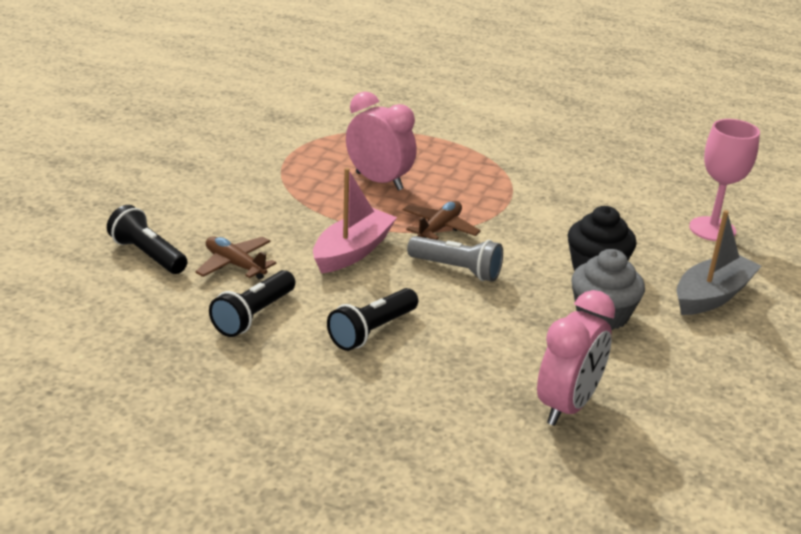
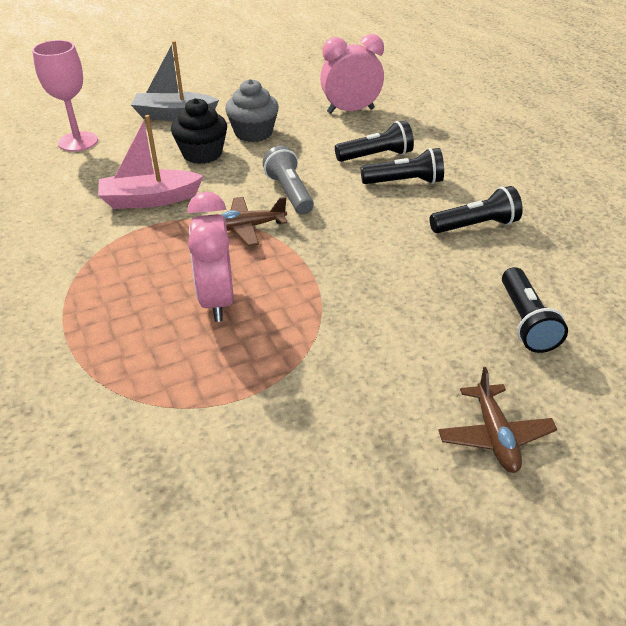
camera: 135 degrees left, 10 degrees up
(235, 265) = (452, 273): brown plane -> brown plane (494, 435)
(352, 251) = (343, 240): pink boat -> pink boat (150, 199)
(442, 350) = (376, 156): none -> black flashlight

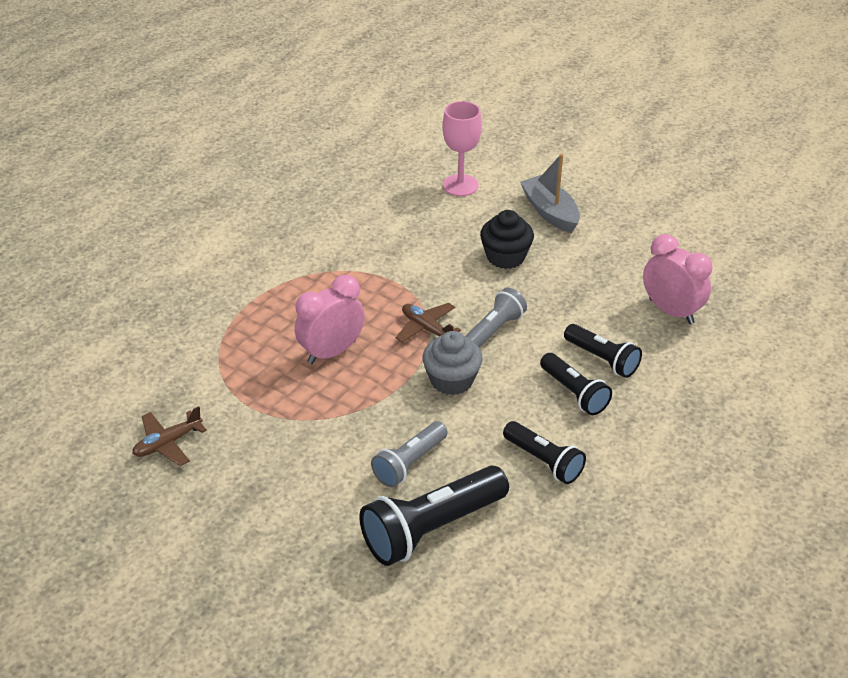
camera: 60 degrees right, 0 degrees up
(150, 199) = (418, 262): pink boat -> none
(253, 133) = (567, 269): grey cupcake -> grey cupcake (451, 380)
(426, 304) = (409, 463): none -> grey flashlight
(494, 435) = (295, 542): brown plane -> brown plane (167, 443)
(525, 321) = (432, 528): black flashlight -> black flashlight, size x1.65

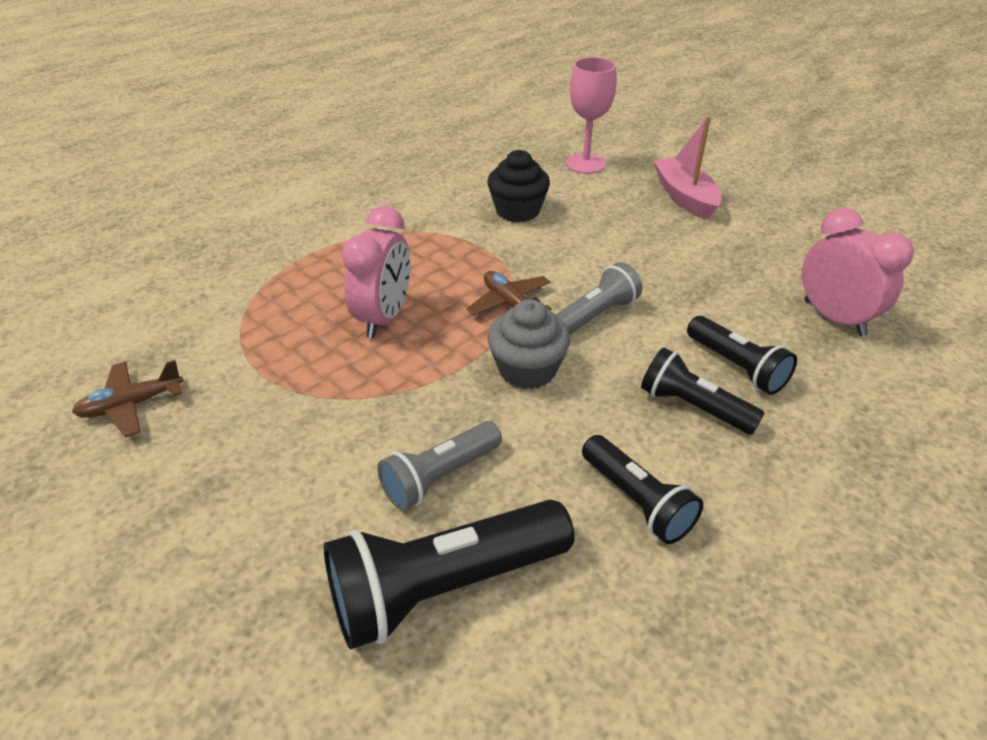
camera: 10 degrees right, 0 degrees up
(331, 352) = (384, 318): pink clock -> pink clock turned 135 degrees clockwise
(505, 257) = (624, 236): black cupcake -> black cupcake (517, 211)
(550, 212) = (685, 197): grey boat -> pink boat
(574, 393) = (693, 407): black flashlight -> black flashlight turned 150 degrees clockwise

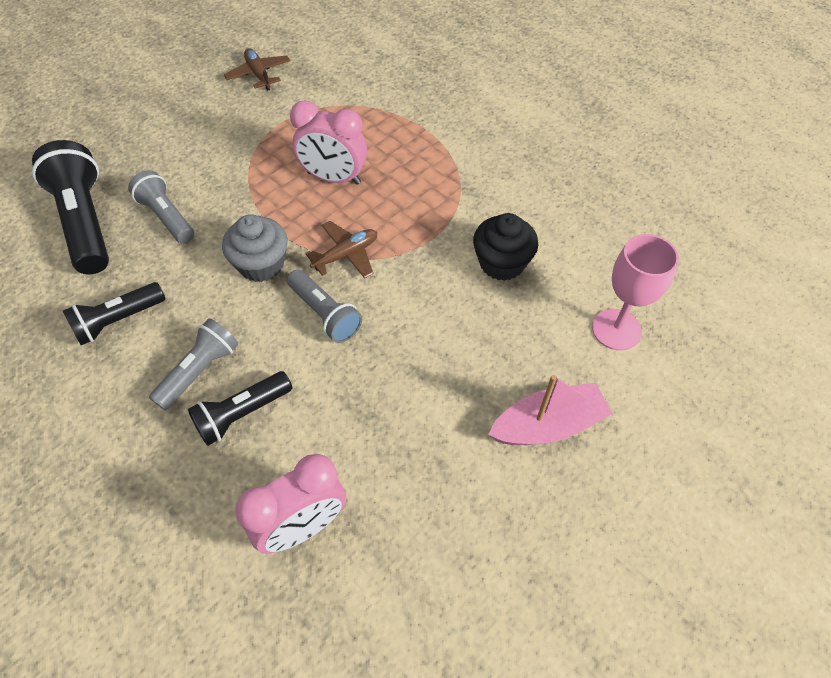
camera: 90 degrees right, 15 degrees up
(693, 407) = (199, 371): black flashlight -> grey flashlight

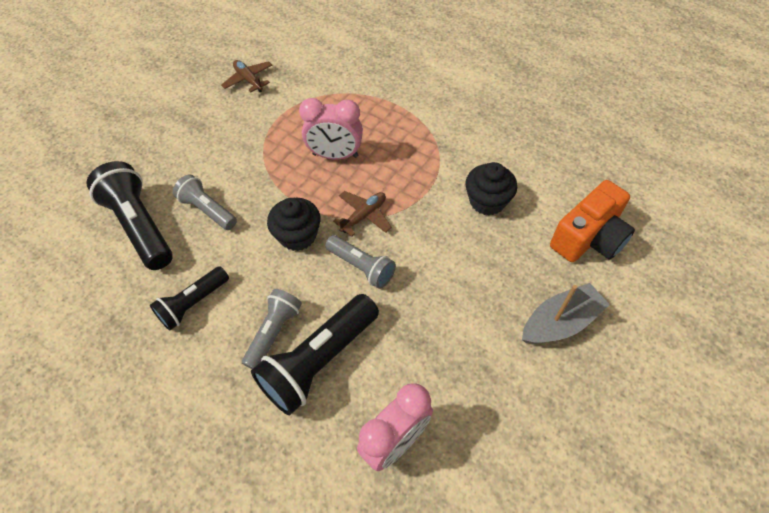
camera: 10 degrees left, 0 degrees up
(242, 414) = (319, 361): black flashlight -> black flashlight, size x1.65
(261, 264) = (298, 236): grey cupcake -> black cupcake
(548, 425) = (560, 322): pink boat -> grey boat
(616, 329) = (588, 238): pink goblet -> orange camera

